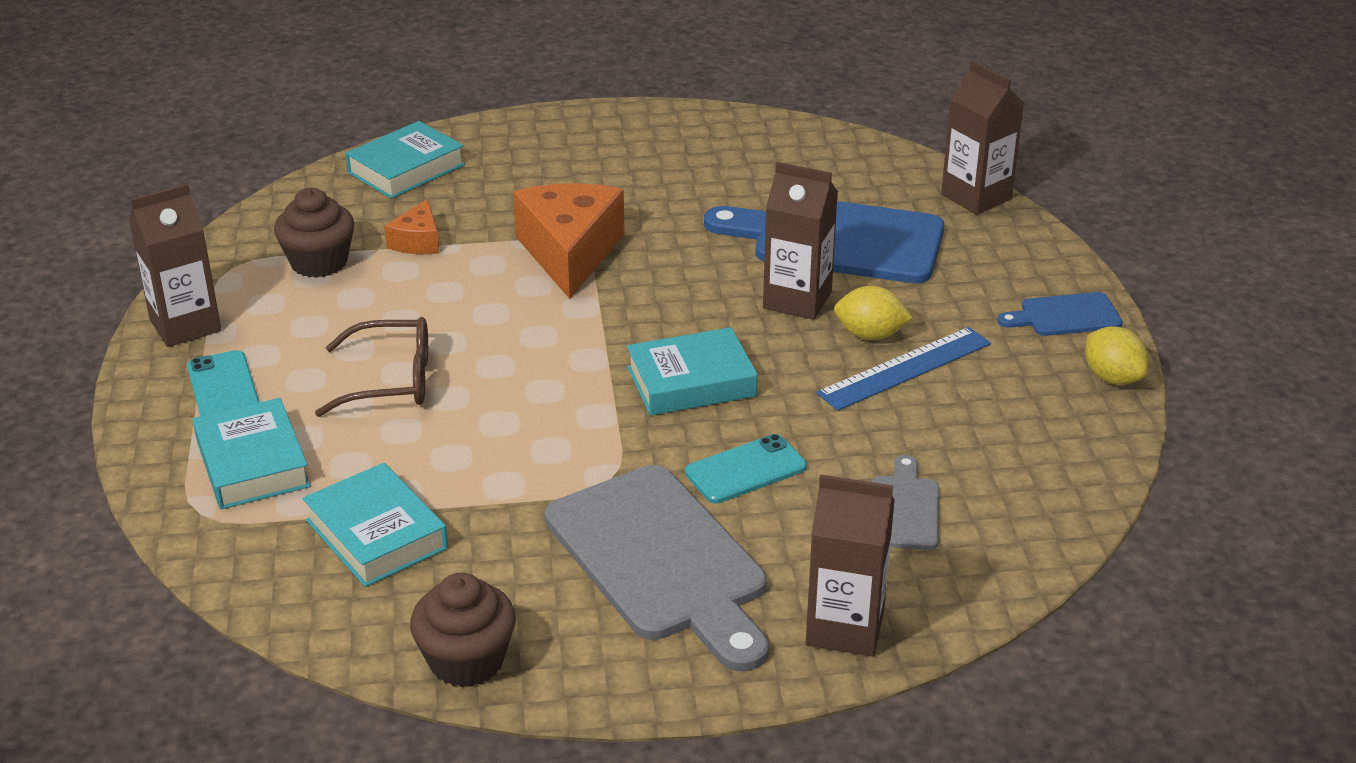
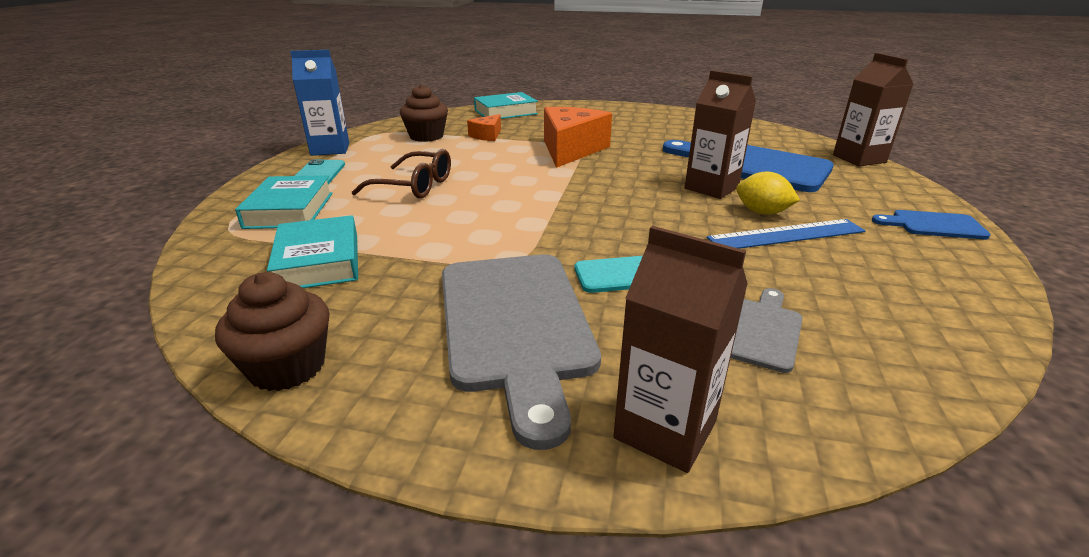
camera: 20 degrees right, 5 degrees down
(185, 325) = (330, 149): brown carton -> blue carton
(691, 382) = (612, 216): turquoise book -> none
(1112, 378) = (985, 270): yellow lemon -> none

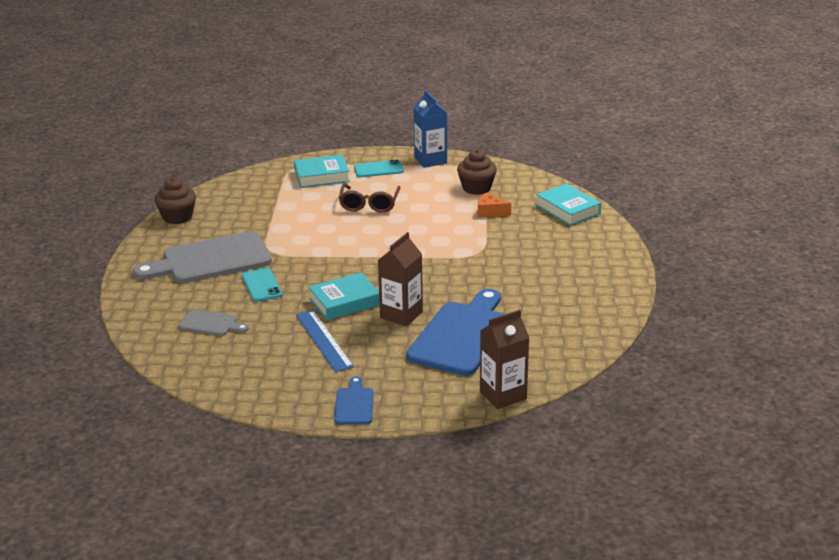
camera: 80 degrees right, 0 degrees up
(319, 261) = (262, 201): turquoise book -> turquoise book (344, 302)
(571, 150) = (468, 251): orange cheese -> none
(665, 430) = (143, 298): brown carton -> none
(762, 212) = (359, 333): yellow lemon -> none

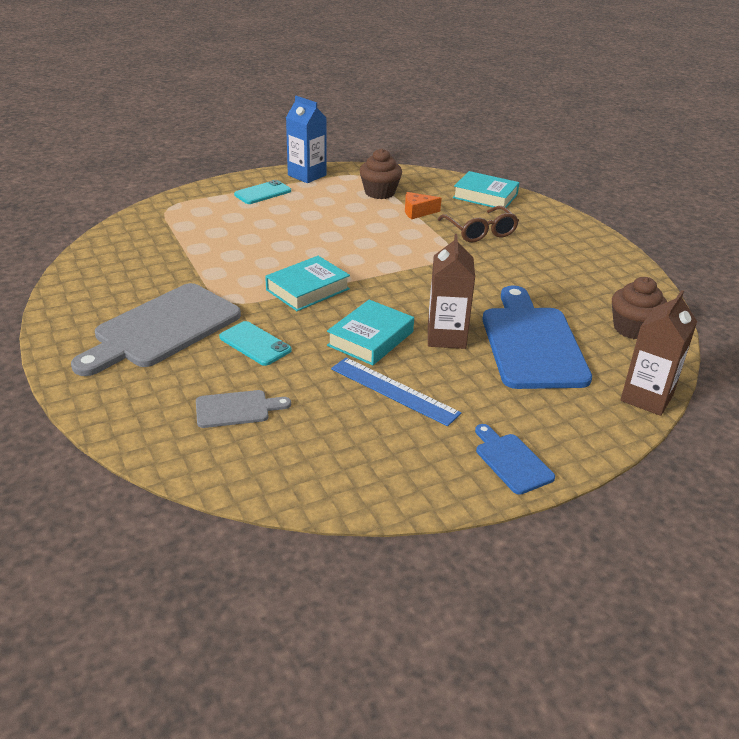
camera: 30 degrees left, 5 degrees up
(177, 217) = (73, 287): brown cupcake -> brown cupcake (633, 329)
(322, 176) = (208, 210): turquoise book -> turquoise book (307, 289)
(369, 204) = (288, 228): brown glasses -> brown glasses (480, 232)

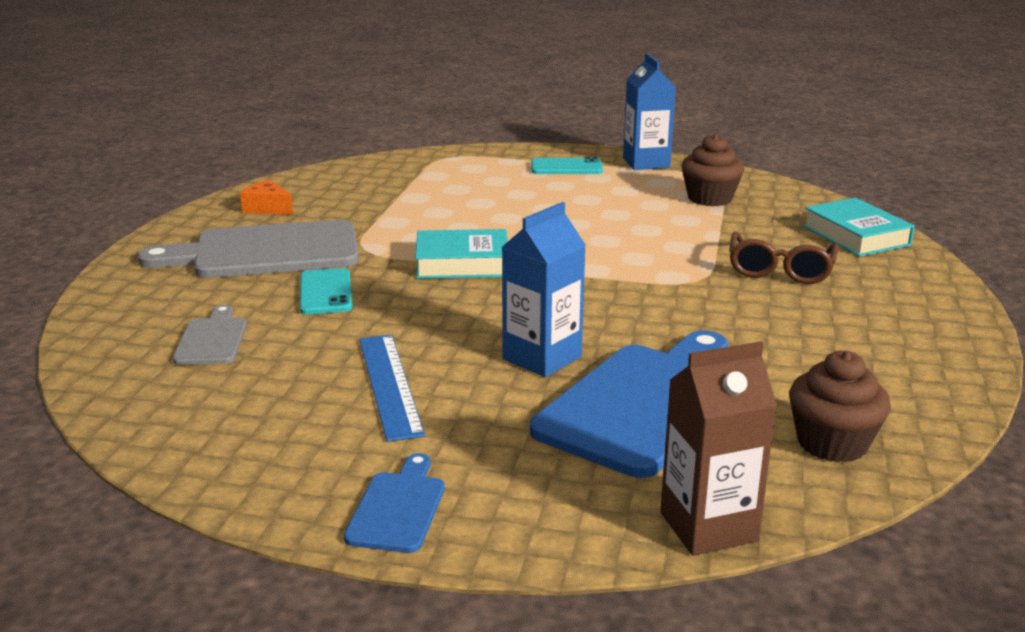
camera: 40 degrees right, 10 degrees down
(237, 409) = (212, 339): grey cutting board -> grey cutting board turned 120 degrees counterclockwise
(370, 338) = (450, 329): turquoise book -> none
(417, 212) = (727, 228): orange cheese -> orange cheese (268, 208)
(446, 337) = (542, 358): brown carton -> blue carton

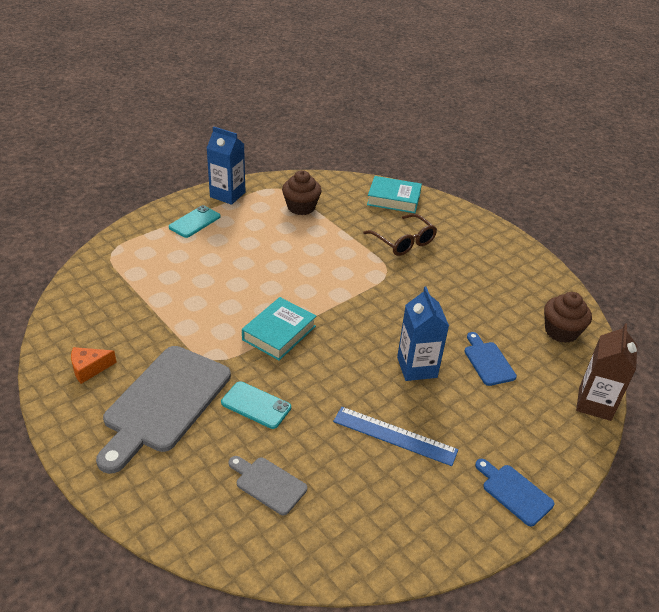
camera: 55 degrees left, 15 degrees up
(644, 403) = (488, 361): blue cutting board -> blue cutting board, size x0.48

